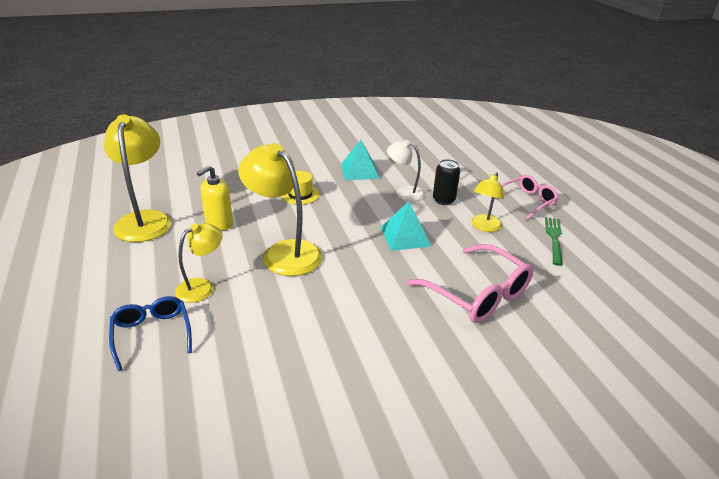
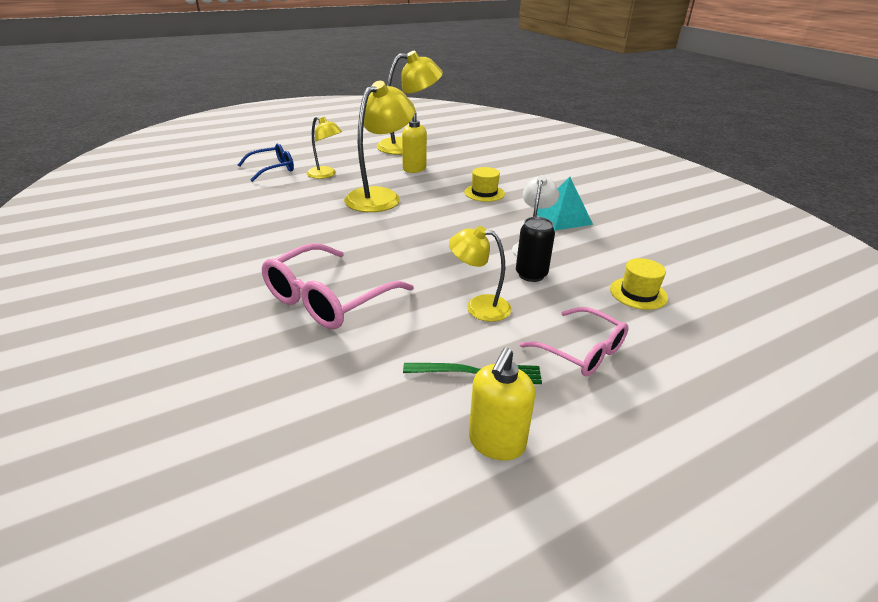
camera: 80 degrees right, 0 degrees up
(405, 236) = (430, 251): turquoise pyramid -> none
(467, 170) = (638, 293): none -> yellow hat
(608, 242) = (496, 442): none -> yellow soap dispenser

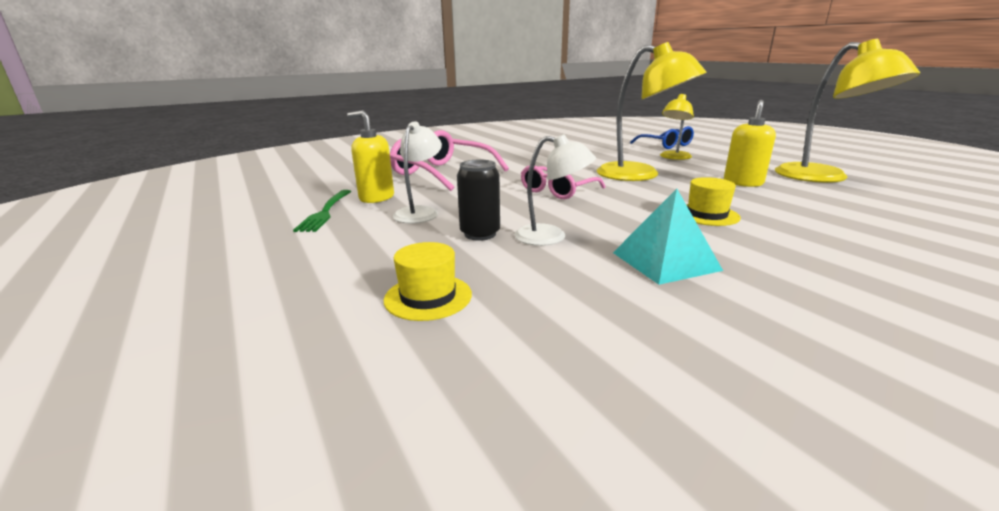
camera: 90 degrees right, 10 degrees down
(479, 306) = (420, 212): yellow lamp -> white lamp
(496, 442) = (248, 216): yellow soap dispenser -> yellow soap dispenser (376, 198)
(582, 351) = (325, 250): pink glasses -> pink glasses (557, 191)

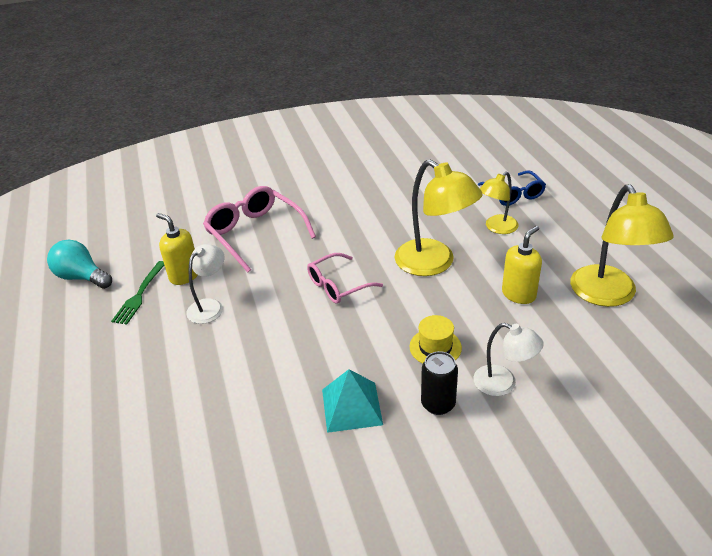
camera: 15 degrees right, 15 degrees up
(244, 207) = (82, 277): none -> turquoise light bulb
(428, 297) = (176, 418): yellow hat -> none
(480, 234) = (241, 348): black can -> black can (438, 404)
(551, 237) = (290, 360): white lamp -> white lamp (503, 384)

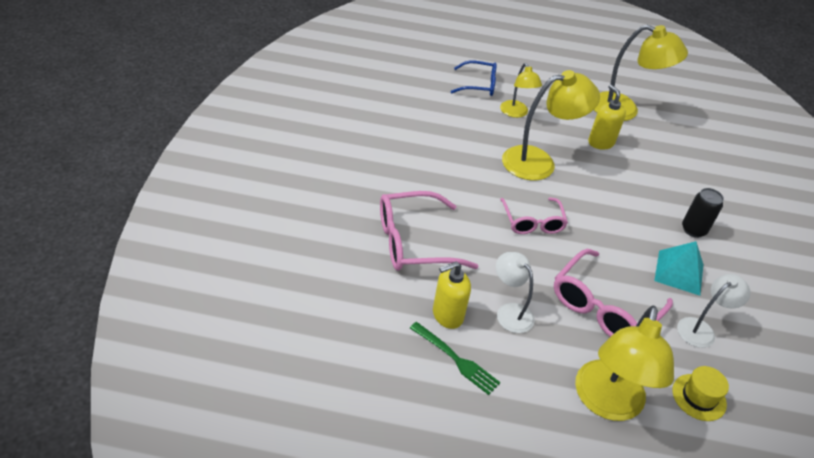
camera: 70 degrees left, 5 degrees up
(82, 277) = (387, 403): turquoise light bulb -> none
(134, 394) = (607, 403): none -> yellow lamp
(255, 362) = (603, 307): none -> pink glasses
(435, 347) = (636, 205): yellow hat -> yellow hat (699, 397)
(503, 384) = (686, 193): white lamp -> white lamp (701, 329)

